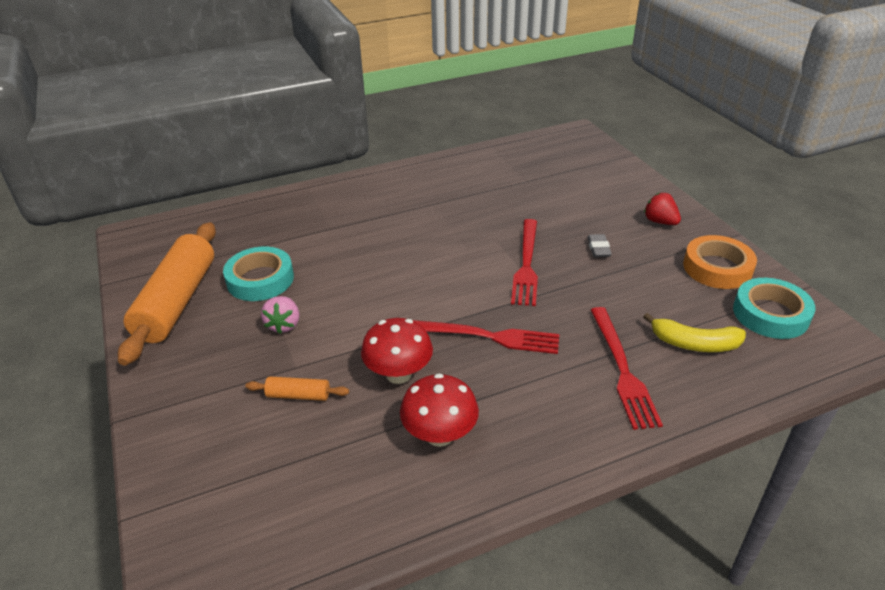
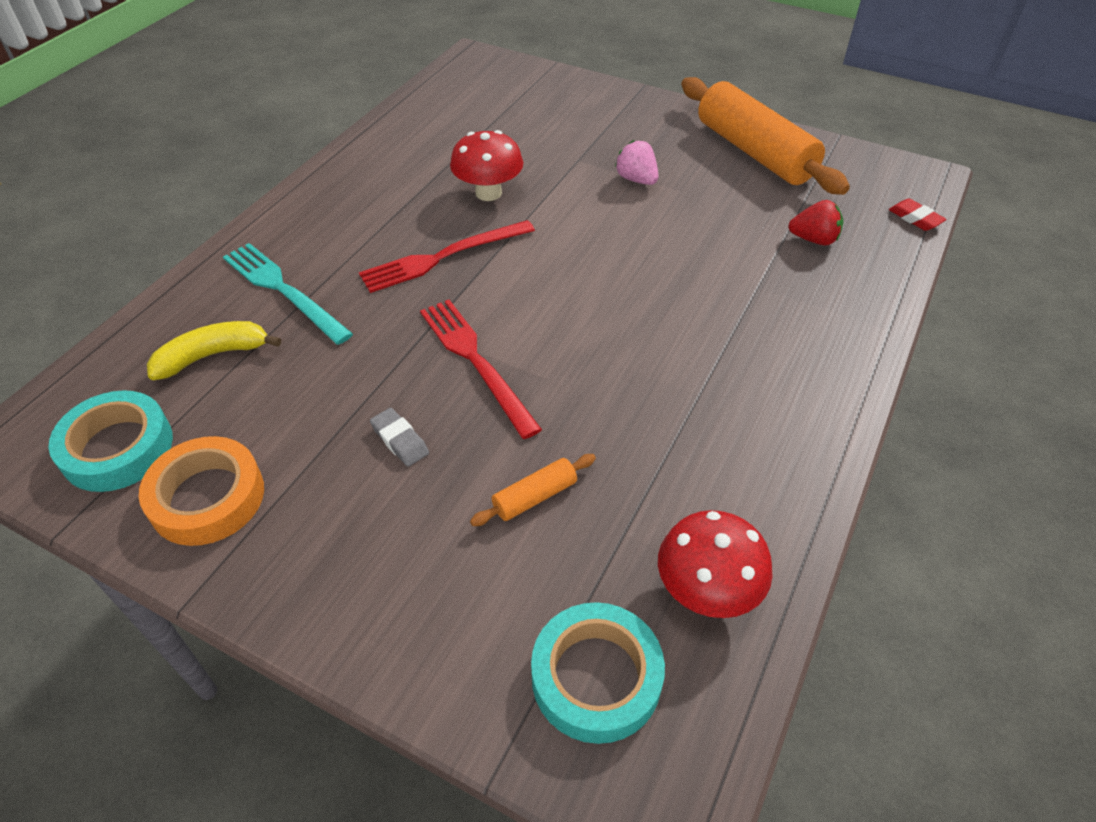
camera: 140 degrees right, 10 degrees up
(190, 218) = (915, 218): none -> red eraser
(260, 279) = (724, 201): turquoise tape -> turquoise tape (596, 677)
(298, 395) = (547, 146): orange rolling pin -> orange rolling pin (534, 497)
(440, 435) = (410, 173): red mushroom -> red mushroom (706, 591)
(622, 369) = (283, 290): red fork -> turquoise fork
(660, 222) = (332, 559): red strawberry -> red strawberry (813, 239)

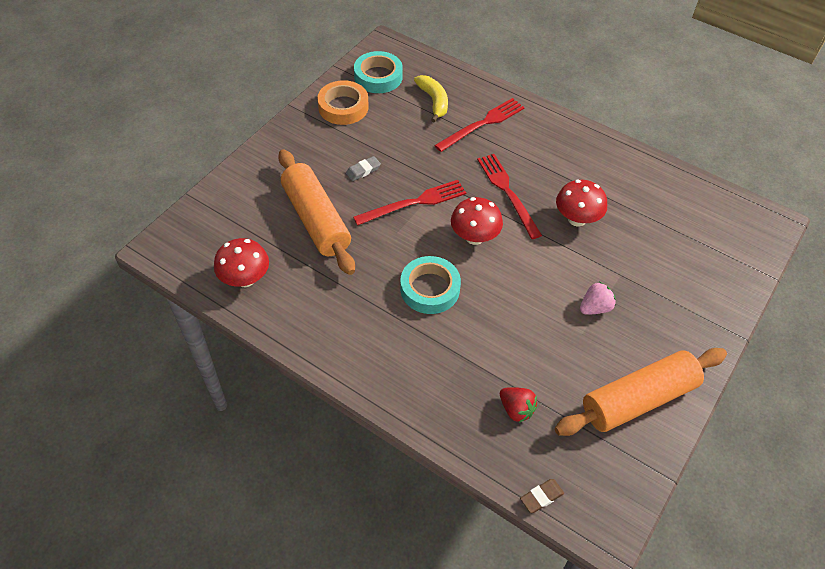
camera: 95 degrees right, 5 degrees up
(283, 290) = (482, 124): turquoise fork -> red fork
(534, 497) = (316, 220): orange rolling pin -> orange rolling pin, size x2.36
(539, 288) = (474, 237): none -> red mushroom
(596, 677) = (217, 231): turquoise tape -> turquoise tape (430, 289)
(813, 239) = (516, 409): red strawberry -> red strawberry turned 60 degrees counterclockwise
(915, 218) = (541, 497): red eraser -> brown eraser

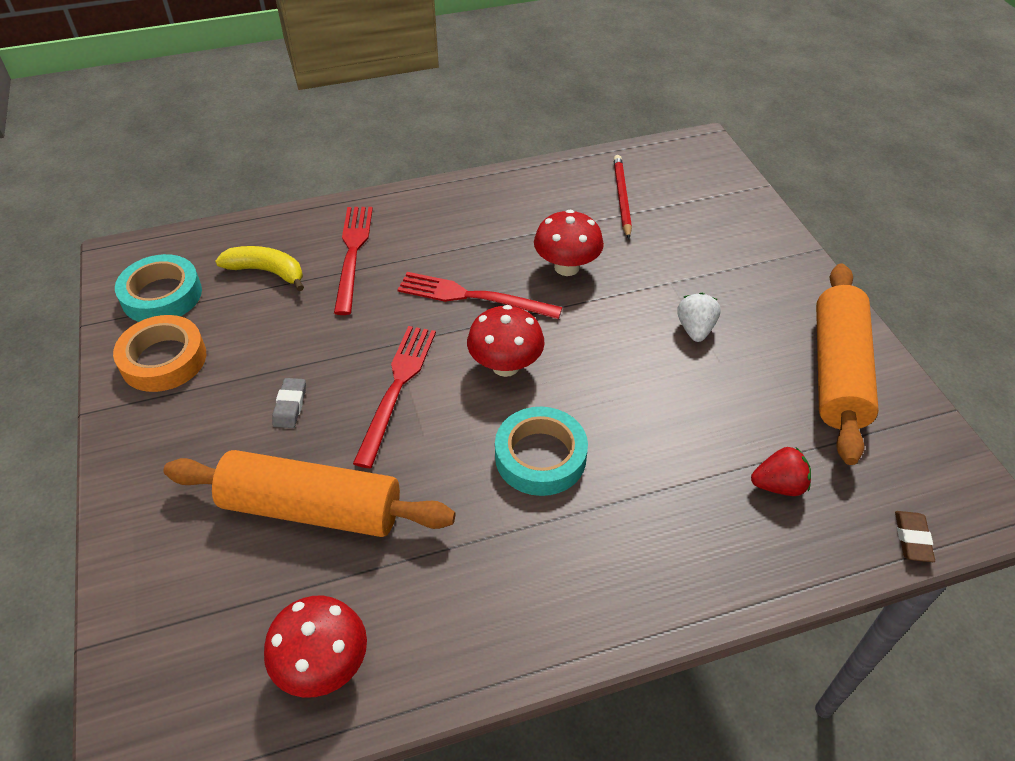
camera: 50 degrees left, 5 degrees down
(595, 308) = (695, 329): pink strawberry -> white strawberry
(667, 210) = (621, 198): none -> red pencil

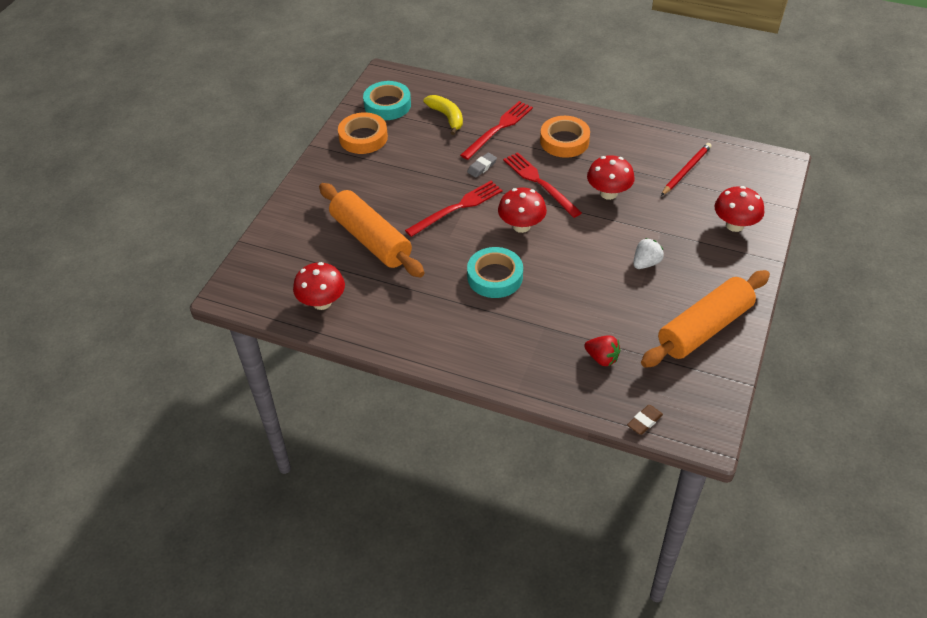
camera: 40 degrees right, 0 degrees up
(290, 406) = (400, 189): grey eraser -> grey eraser (482, 167)
(451, 230) = (564, 141): none -> orange tape
(734, 233) = (734, 225): none -> red mushroom

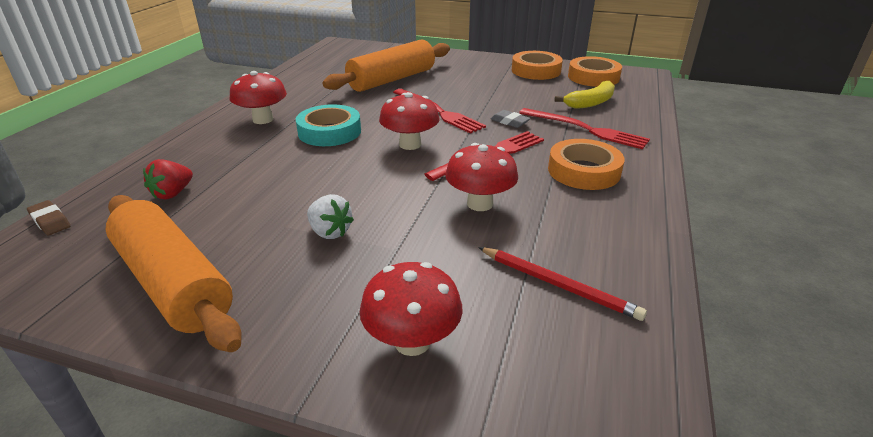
camera: 85 degrees right, 15 degrees down
(322, 302) = (318, 68): red mushroom -> red mushroom (263, 119)
(387, 105) = (593, 77): turquoise tape -> orange tape

